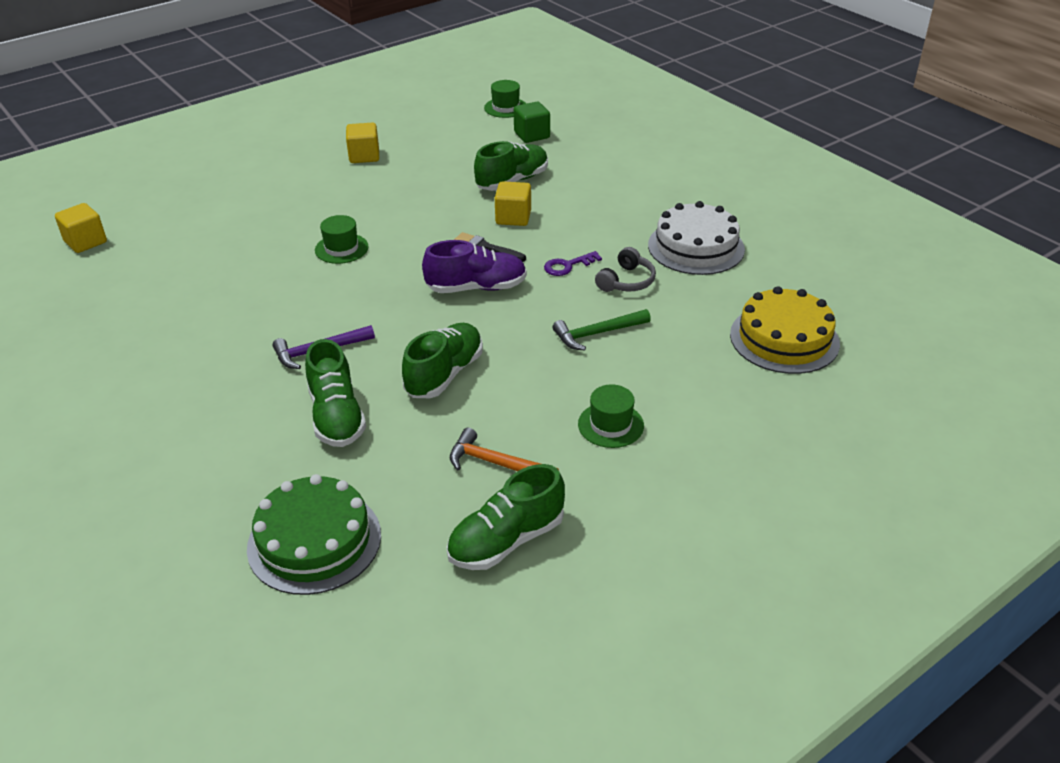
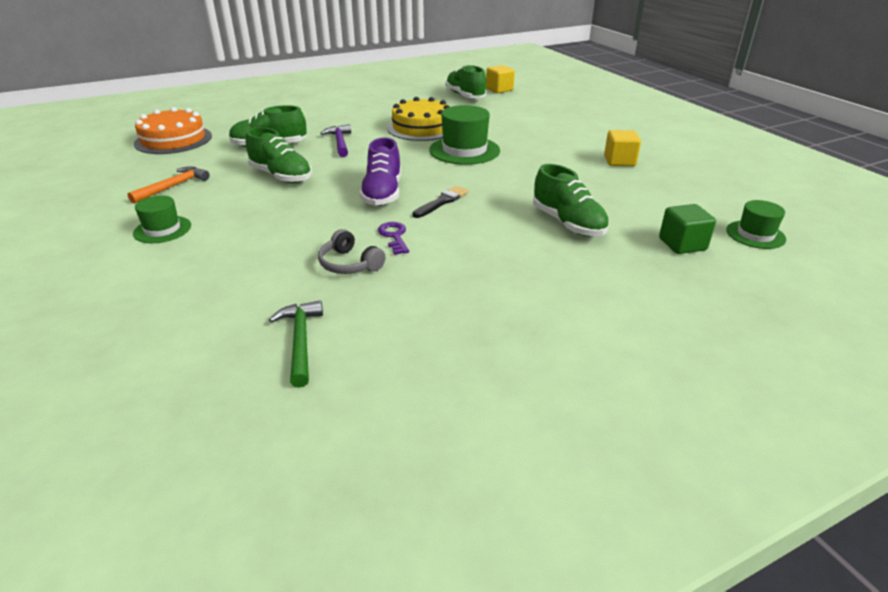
camera: 100 degrees right, 5 degrees down
(314, 541) = (173, 140): green cake -> orange cake
(341, 248) = (464, 150): green hat -> green hat, size x1.67
(506, 540) = (105, 184): green shoe -> green shoe (465, 96)
(513, 217) = (493, 218): yellow cube -> none
(597, 334) = (279, 238): green hammer -> green hammer (300, 341)
(696, 247) = (392, 321): white cake -> none
(784, 339) = (176, 348): yellow cake -> yellow cake (422, 127)

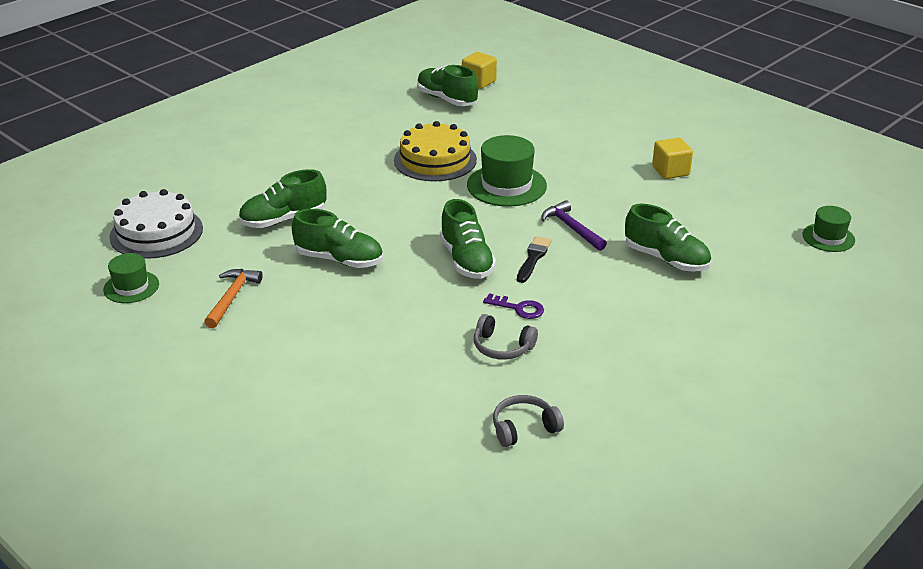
camera: 20 degrees left, 0 degrees up
(162, 229) = (280, 351): green hat -> green hat (131, 287)
(173, 140) = (156, 232): orange cake -> white cake
(300, 341) = (524, 428): green hammer -> grey headphones
(340, 142) = (361, 199): purple hammer -> purple hammer (571, 228)
(382, 194) = (466, 260): purple shoe -> green shoe
(394, 236) = (518, 308): purple key -> purple key turned 150 degrees clockwise
(682, 244) = (774, 261): green cube -> none

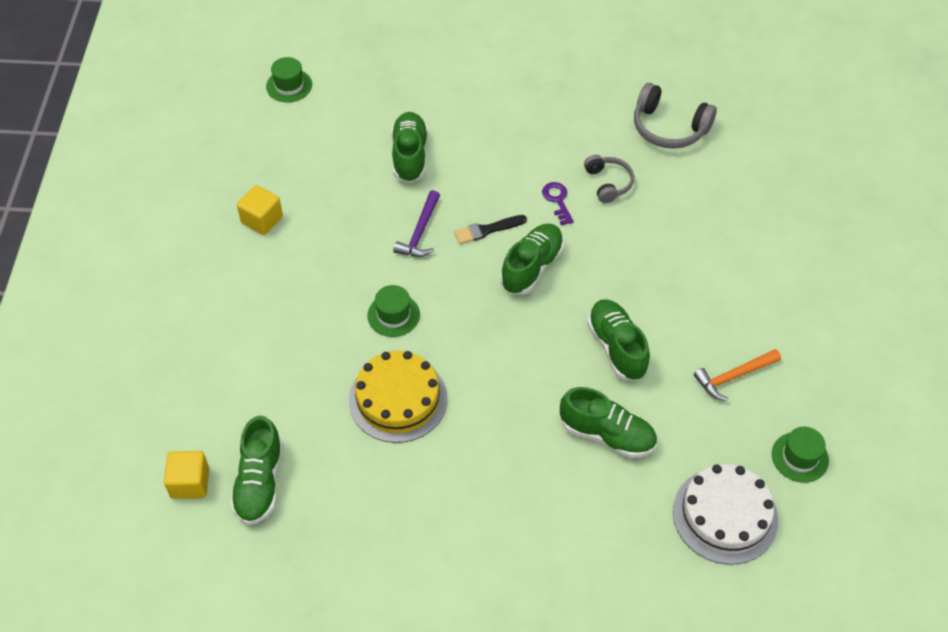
camera: 130 degrees left, 20 degrees up
(506, 185) = (393, 315): green hat -> green hat, size x0.60
(524, 428) = (669, 128): grey headphones -> grey headphones, size x1.57

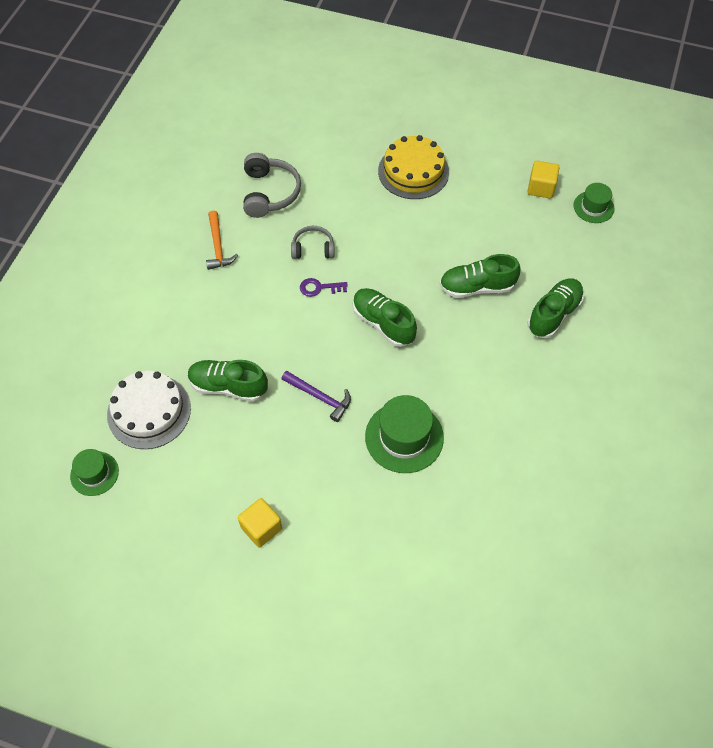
camera: 75 degrees left, 5 degrees up
(190, 483) = (543, 638): yellow cube -> yellow cube (541, 188)
(260, 482) = (552, 577): green shoe -> none
(393, 315) = (404, 437): green hat -> green hat, size x1.67
(398, 399) = (491, 451): yellow cake -> yellow cake (413, 171)
(487, 230) = (334, 346): black brush -> none
(669, 128) = (270, 193): grey headphones -> grey headphones turned 45 degrees counterclockwise
(725, 515) = (632, 263): white cake -> white cake (149, 411)
(733, 376) = (519, 223): orange hammer -> orange hammer (218, 246)

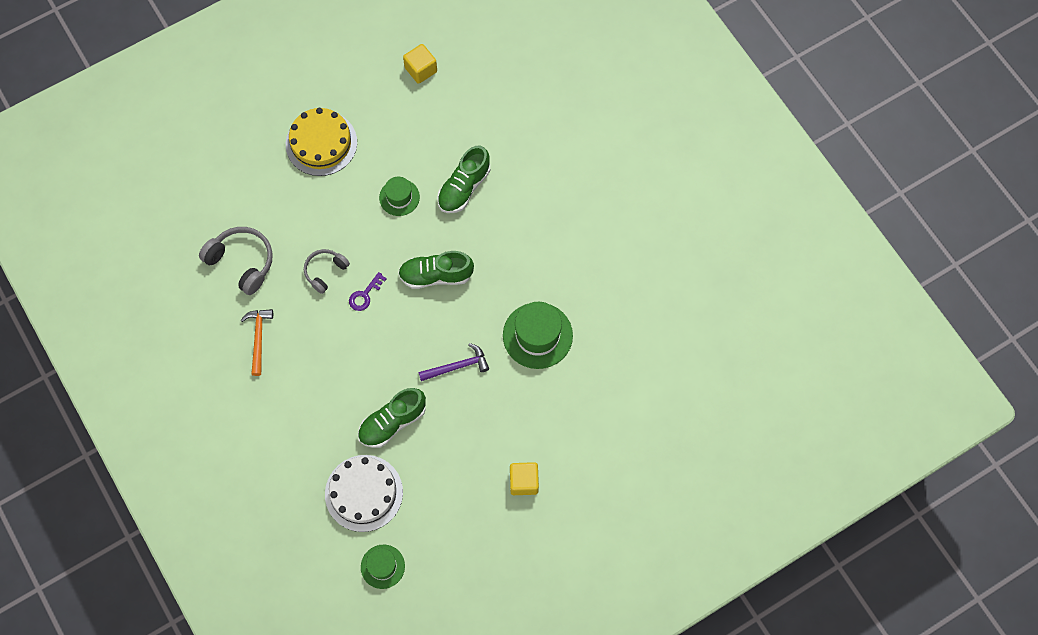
camera: 50 degrees left, 10 degrees up
(218, 246) = (258, 338): orange hammer -> orange hammer turned 120 degrees counterclockwise
(554, 314) = (532, 157): green shoe -> none
(593, 207) = (470, 50): green hat -> green hat (399, 197)

